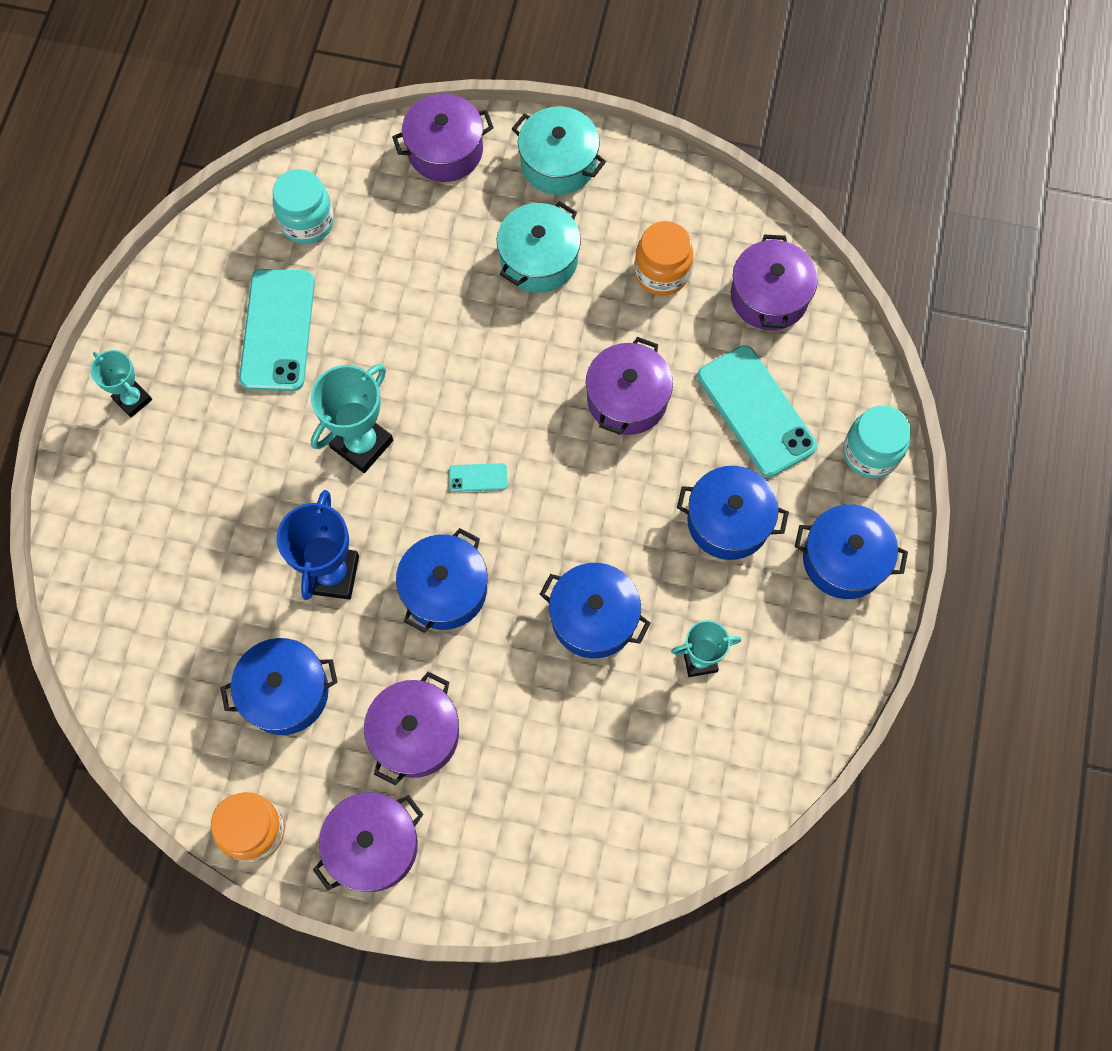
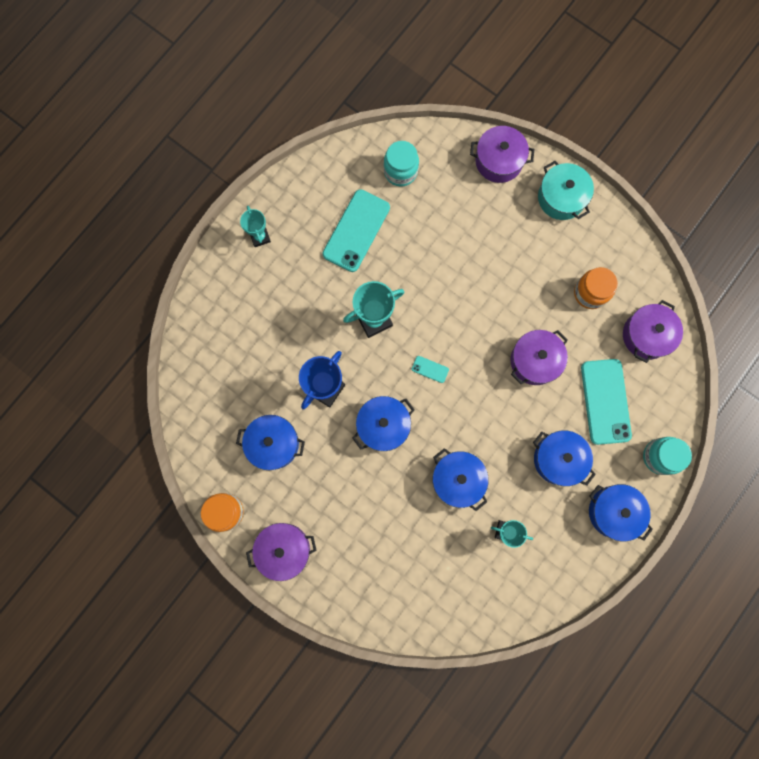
camera: 25 degrees right, 10 degrees up
(415, 734) = (332, 499): purple pot -> none
(539, 259) = (522, 253): turquoise pot -> none

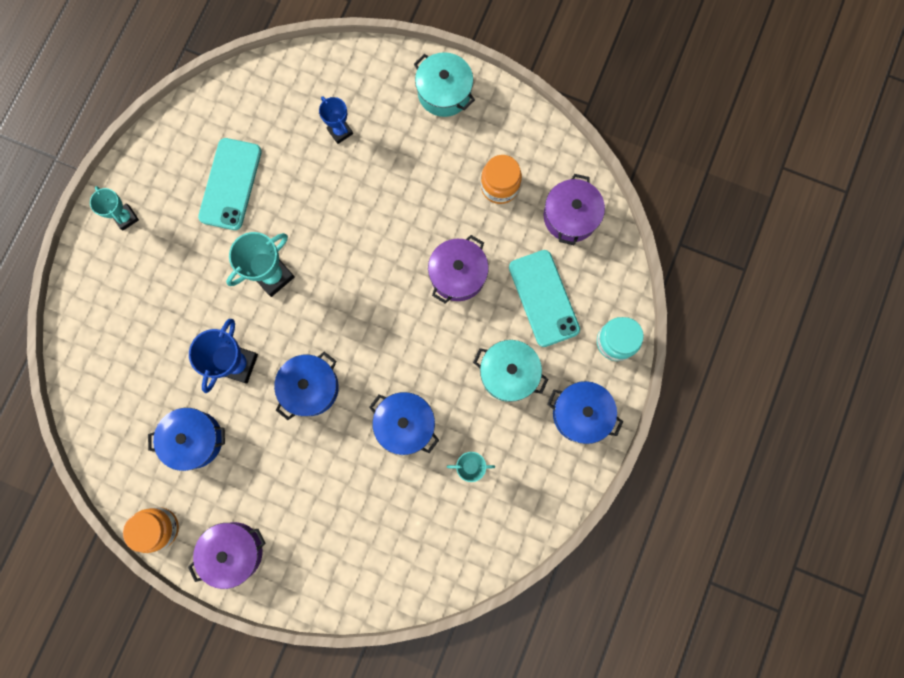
camera: 15 degrees left, 0 degrees up
(400, 171) = (263, 108): turquoise jar -> none
(430, 369) = (347, 313): turquoise phone -> none
(462, 209) = (340, 132): none -> blue trophy
(498, 161) = (367, 70): purple pot -> none
(558, 459) = (508, 373): blue pot -> turquoise pot

